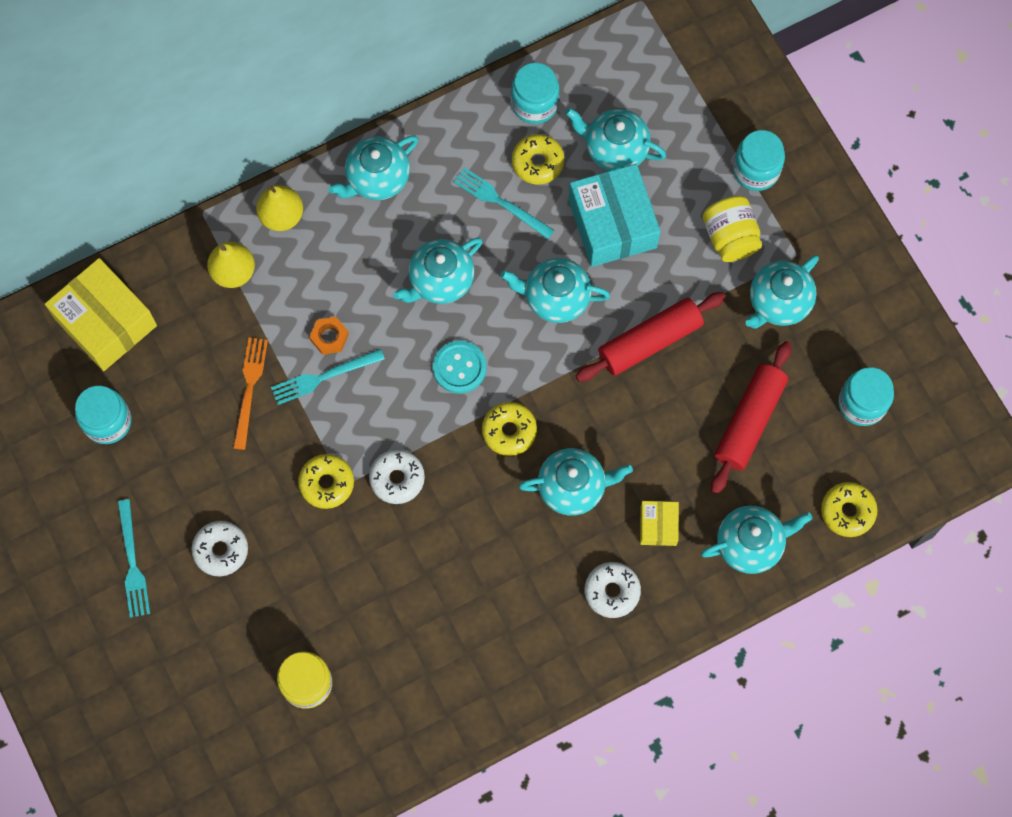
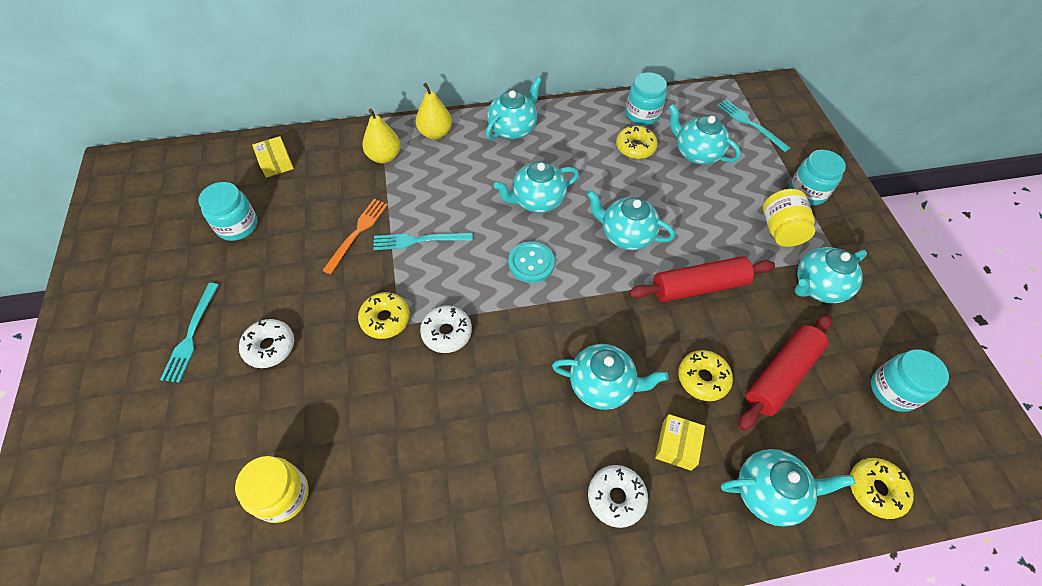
camera: 15 degrees right, 15 degrees down
(106, 322) = (276, 163): yellow box -> yellow box, size x0.50
(329, 337) = (435, 215): orange nut -> none
(377, 178) = (513, 128): turquoise teapot -> turquoise teapot turned 150 degrees clockwise
(500, 202) = (600, 163): turquoise fork -> turquoise fork (750, 124)
(509, 431) = (557, 322): yellow donut -> yellow donut (702, 378)
(612, 224) = (684, 198): turquoise box -> none

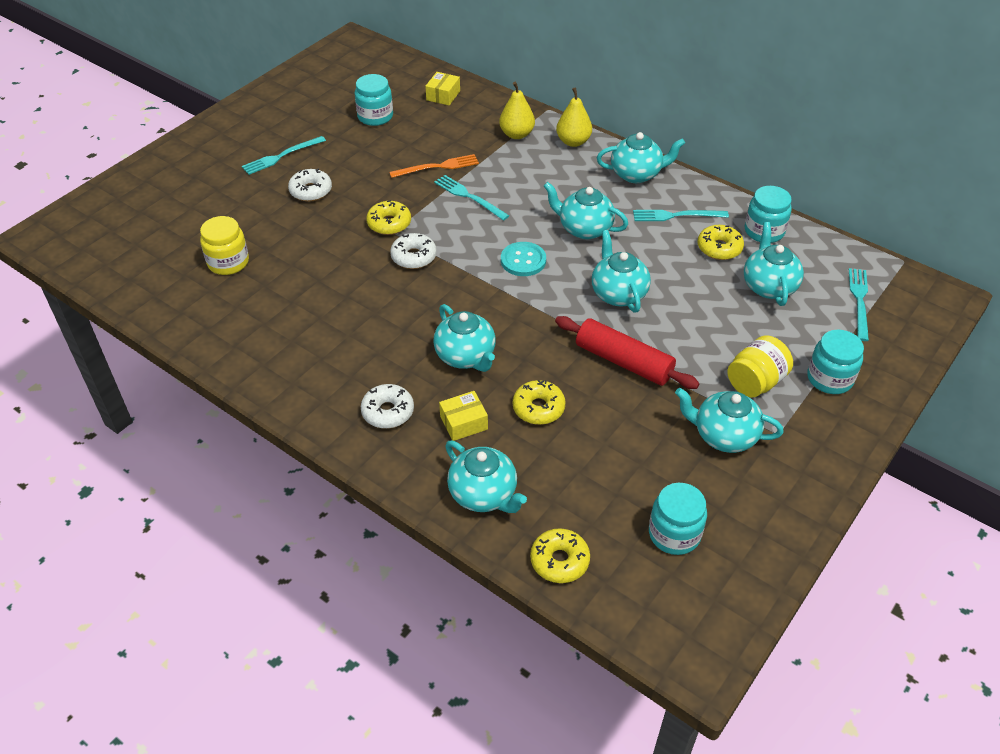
camera: 50 degrees right, 10 degrees down
(579, 142) = (676, 215): none -> turquoise fork
(781, 375) = (599, 453): red rolling pin -> none

